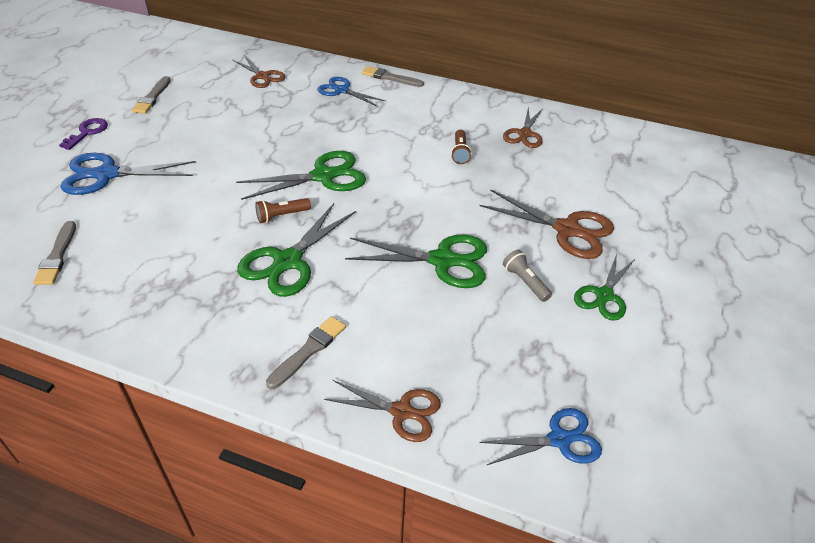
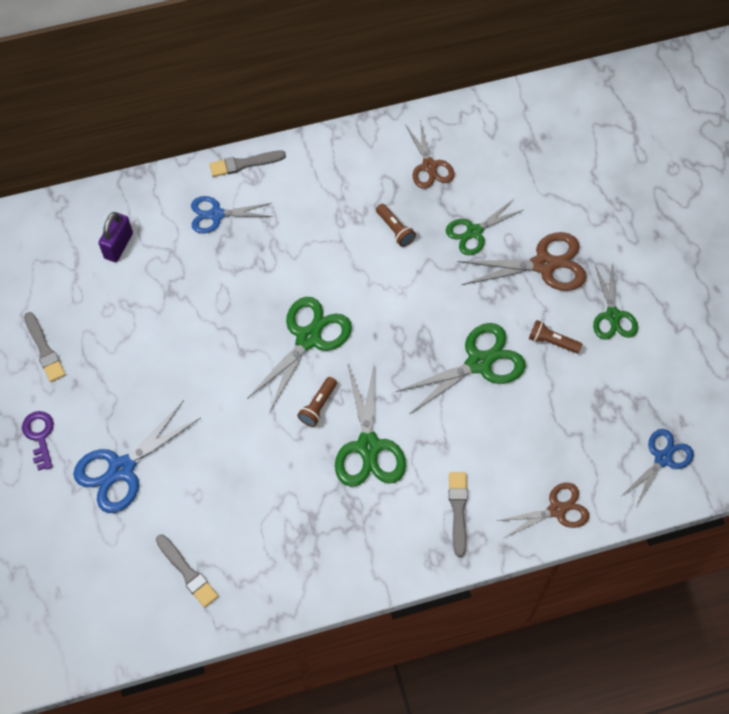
camera: 35 degrees left, 20 degrees up
(262, 76) = (118, 245): brown scissors -> purple padlock
(524, 183) = (474, 232): none -> green scissors
(525, 282) = (552, 341): grey flashlight -> brown flashlight

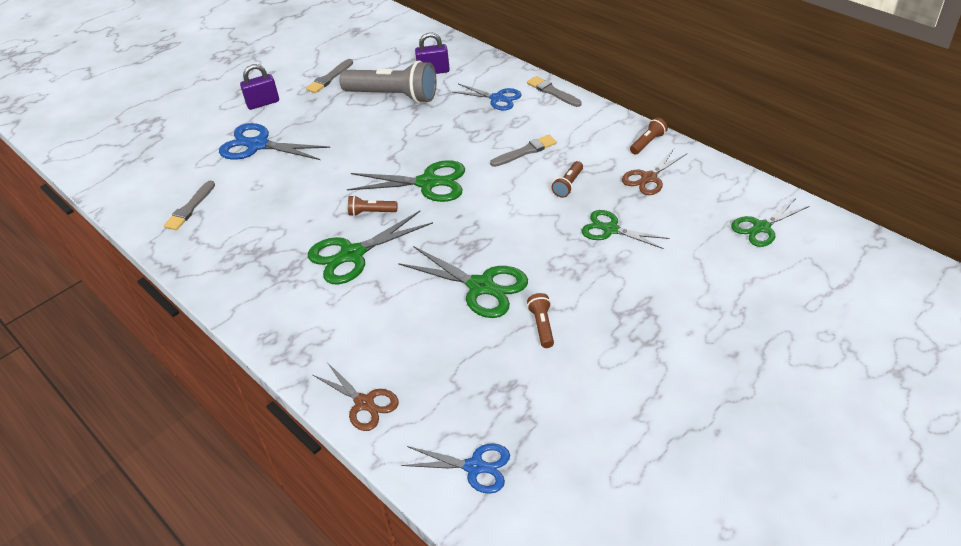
camera: 65 degrees right, 20 degrees down
(40, 436) = (263, 103): purple key -> purple padlock
(134, 303) = (393, 96): none -> grey flashlight
(216, 215) = (497, 98): blue scissors -> blue scissors turned 150 degrees clockwise
(381, 137) = (648, 142): none -> brown flashlight
(458, 510) = (324, 333): grey brush -> grey brush (525, 151)
(543, 264) = (619, 286): brown scissors -> none
(613, 316) = (608, 358): green scissors -> green scissors (761, 227)

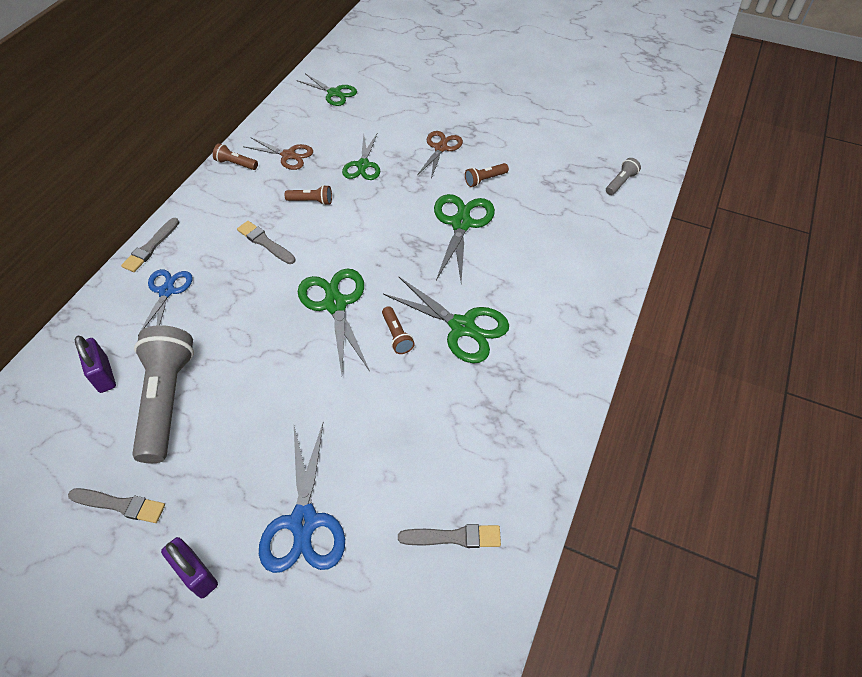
camera: 115 degrees left, 10 degrees up
(364, 403) = (612, 255): brown scissors -> brown scissors (440, 148)
(474, 467) = (621, 182): blue scissors -> grey flashlight

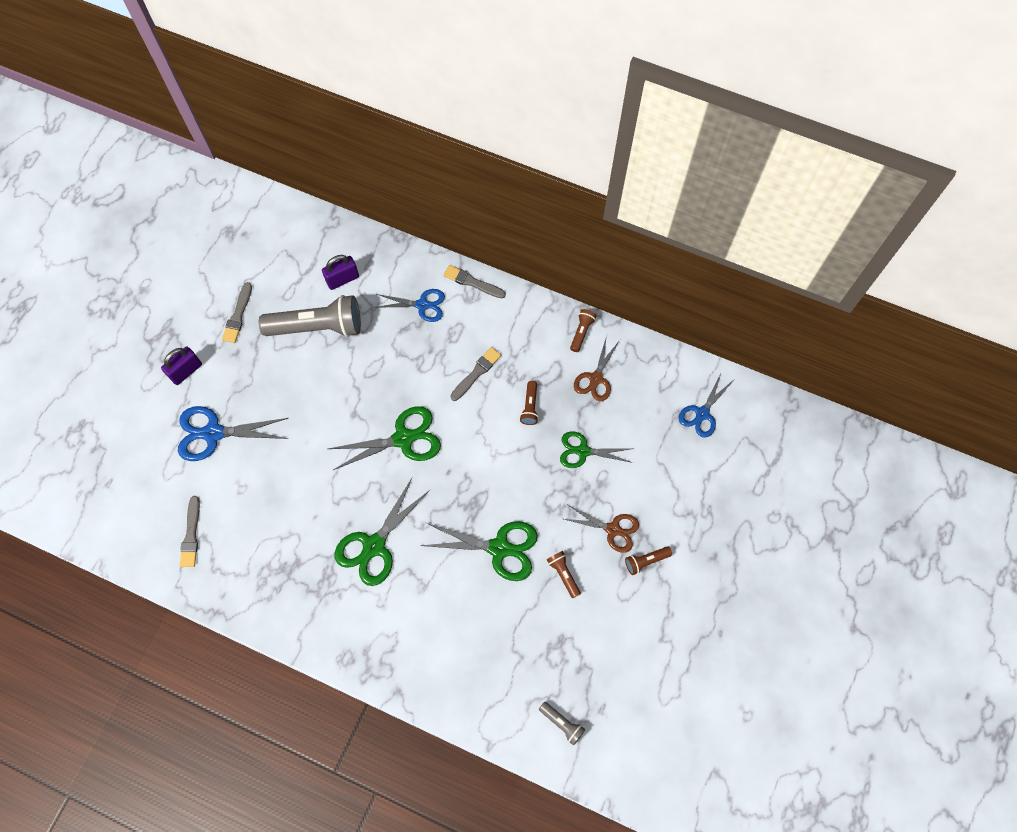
camera: 90 degrees right, 15 degrees up
(334, 93) = (702, 413): green scissors -> blue scissors
(397, 336) = (367, 491): brown flashlight -> brown flashlight (646, 561)

